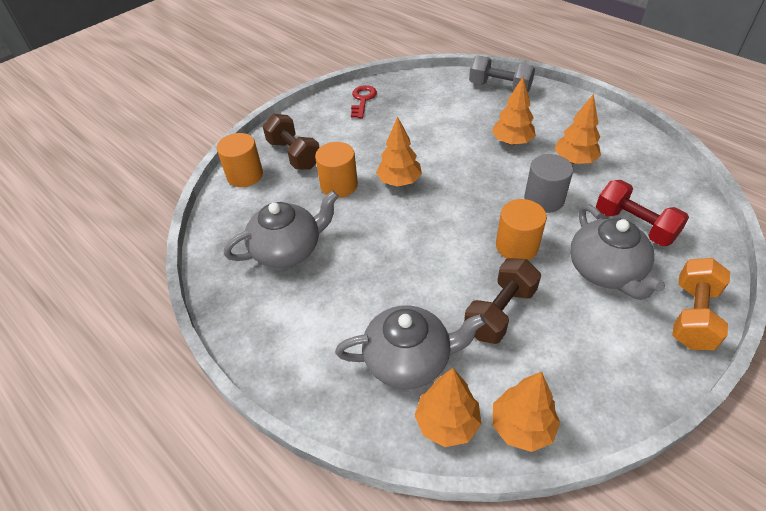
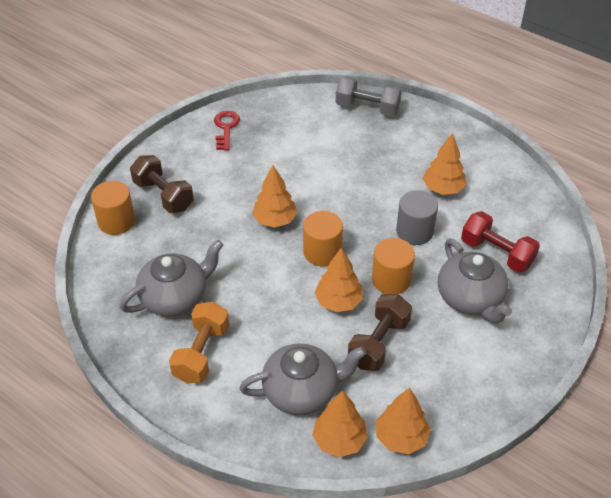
camera: 10 degrees left, 0 degrees up
(339, 185) = (215, 227): orange cylinder -> orange cylinder (322, 252)
(512, 142) = (382, 171): orange tree -> orange tree (338, 302)
(692, 316) = (542, 333): orange dumbbell -> orange dumbbell (201, 353)

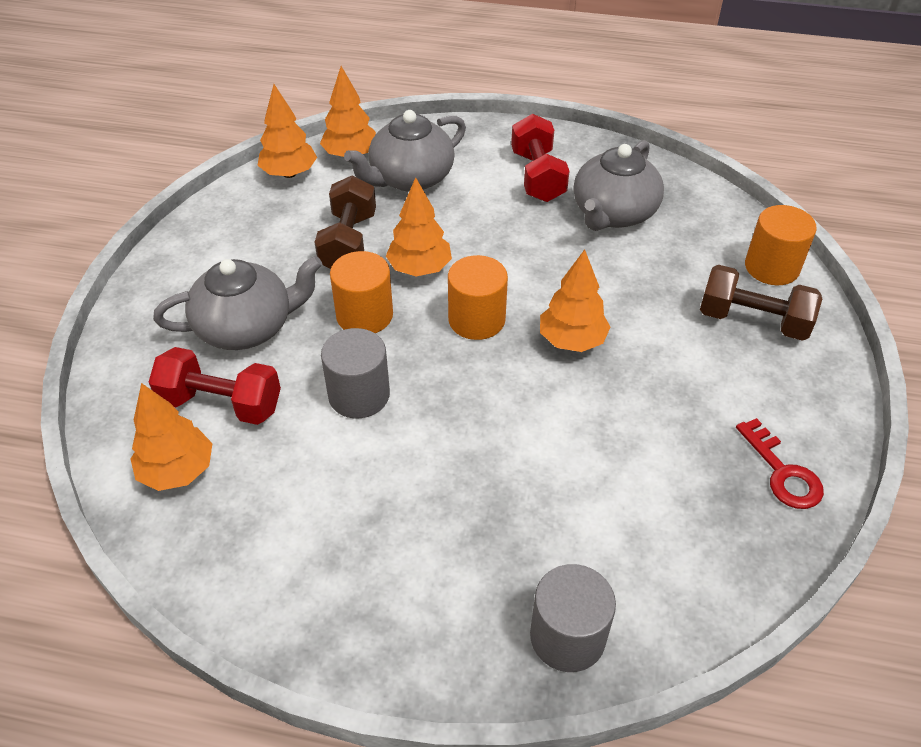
camera: 155 degrees right, 0 degrees up
(201, 353) = (537, 176): orange dumbbell -> red dumbbell
(367, 108) = (567, 636): grey dumbbell -> grey cylinder
(443, 189) = (339, 490): orange tree -> orange tree (178, 471)
(471, 298) = (247, 327): grey teapot -> grey teapot turned 120 degrees clockwise

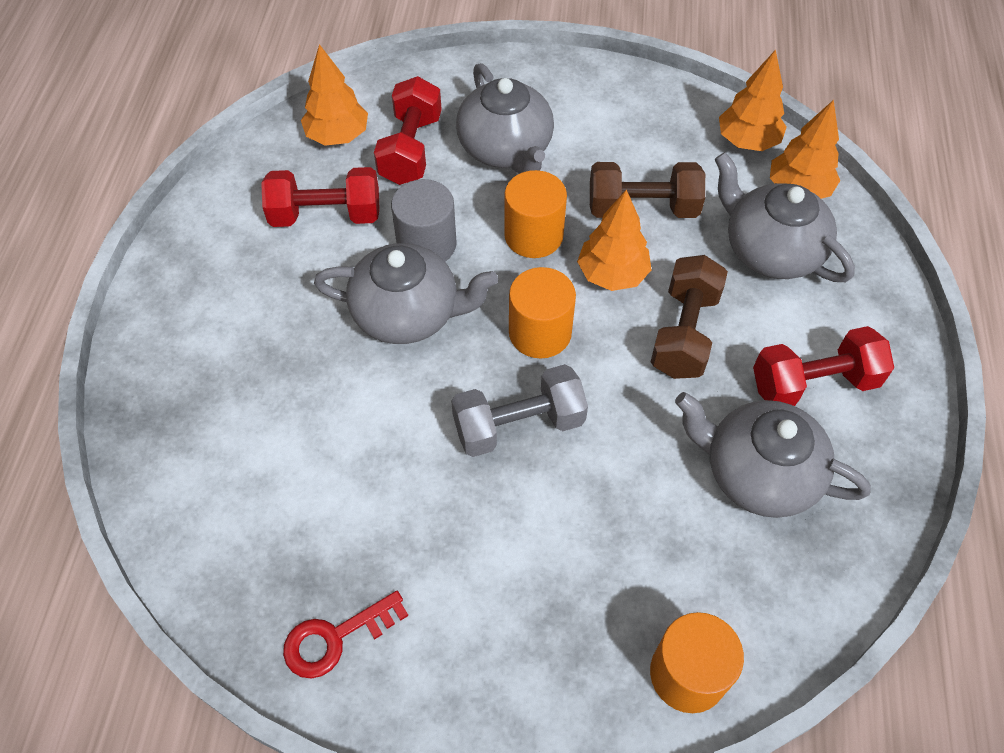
camera: 85 degrees right, 10 degrees up
(298, 482) = (326, 215): none -> red dumbbell
(443, 412) = (408, 313): none -> grey teapot
(567, 636) = (160, 424): grey cylinder -> none
(572, 340) = (518, 425): orange tree -> grey dumbbell
(753, 321) = (576, 634): brown dumbbell -> brown dumbbell (684, 333)

